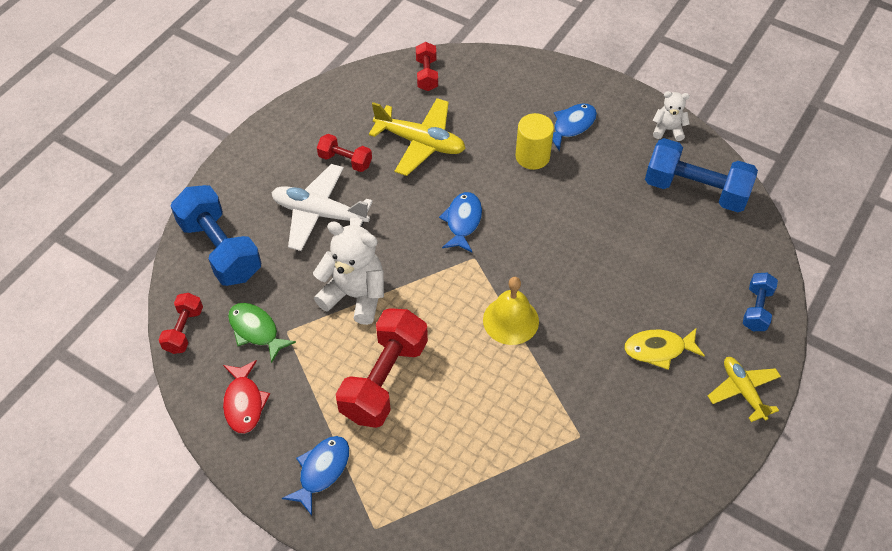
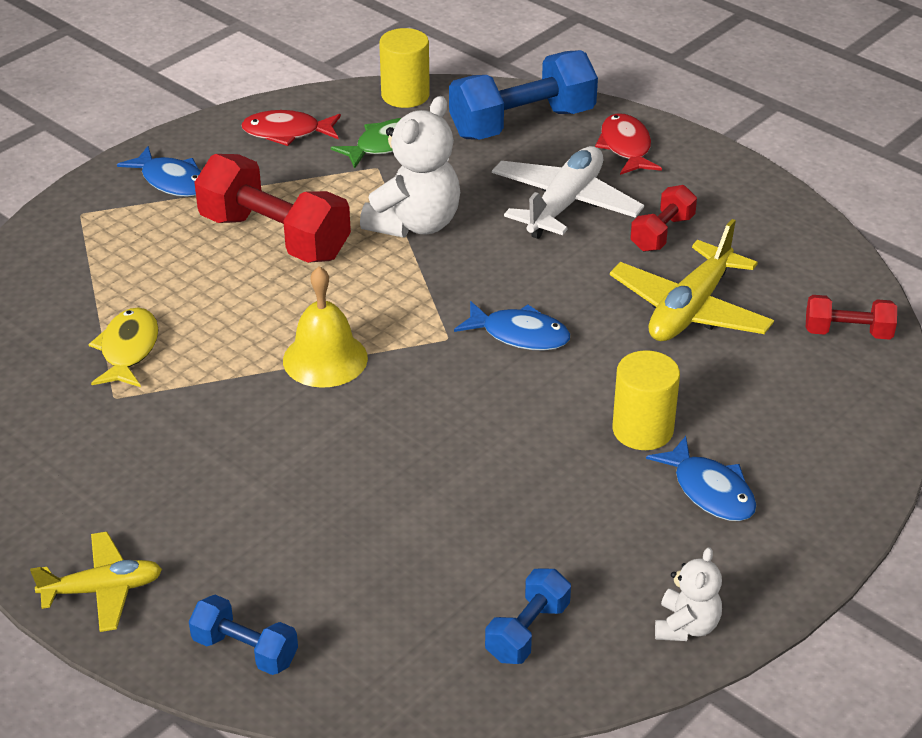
camera: 100 degrees right, 15 degrees down
(184, 330) = (405, 95): red dumbbell -> yellow cylinder
(247, 187) = (626, 147): none -> red fish
(658, 349) = (216, 507): yellow fish -> yellow fish (128, 350)
(695, 190) = (527, 631): blue dumbbell -> blue dumbbell, size x0.53

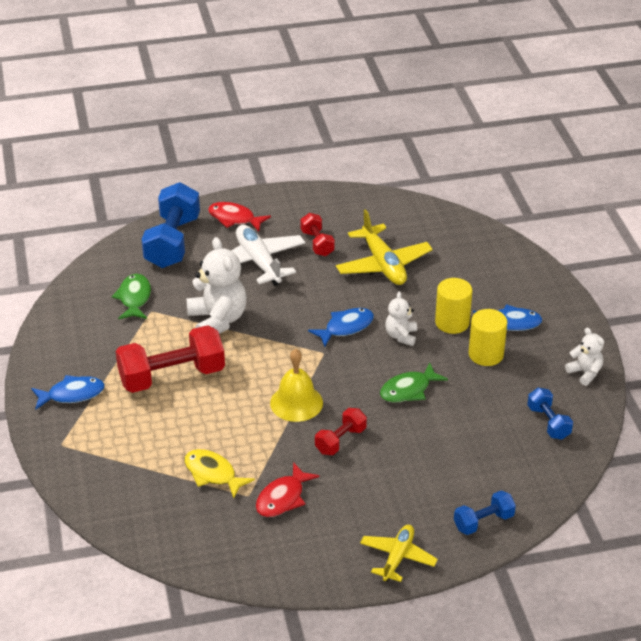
camera: 55 degrees left, 0 degrees up
(287, 132) = (77, 329): red fish -> red fish (283, 498)
(405, 95) = (95, 270): yellow cylinder -> yellow cylinder (486, 354)
(453, 450) = (408, 390): none -> green fish
(558, 393) = (401, 336): none -> white teddy bear
(847, 333) = (447, 227): red dumbbell -> red dumbbell (340, 440)

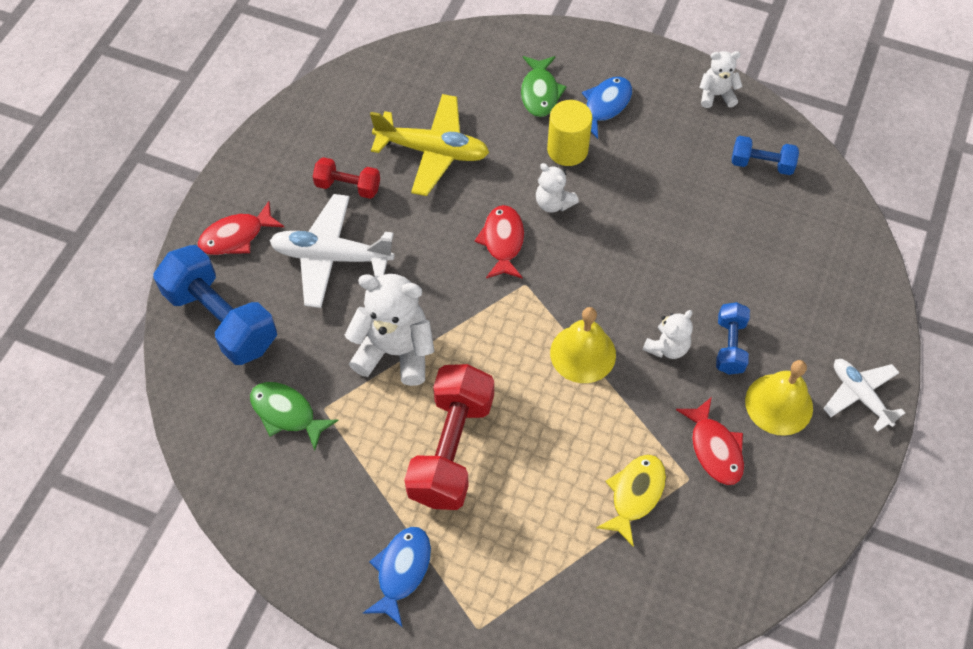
camera: 55 degrees left, 20 degrees up
(213, 474) = (635, 495): yellow fish -> yellow fish turned 135 degrees clockwise
(340, 440) = (667, 347): red dumbbell -> white teddy bear
(345, 327) = (502, 242): blue fish -> red fish
(349, 516) = (779, 404): none -> yellow bell
(397, 557) = (860, 396): yellow plane -> white plane
(408, 390) = (636, 245): green fish -> green fish (540, 92)
(483, 522) = (856, 296): blue dumbbell -> blue dumbbell (730, 345)
(486, 354) = (634, 152): yellow cylinder -> none

